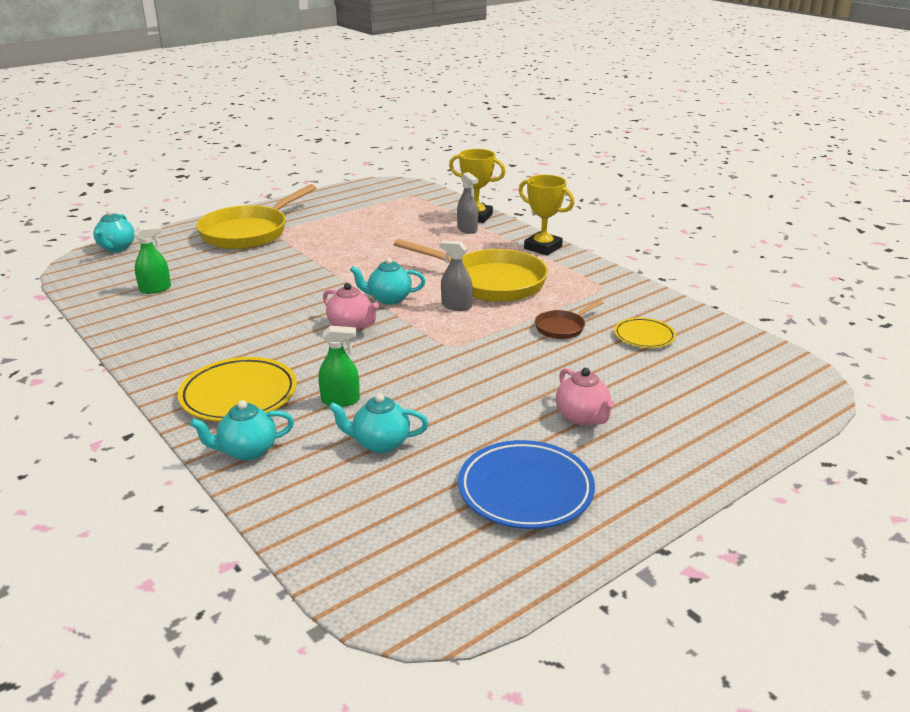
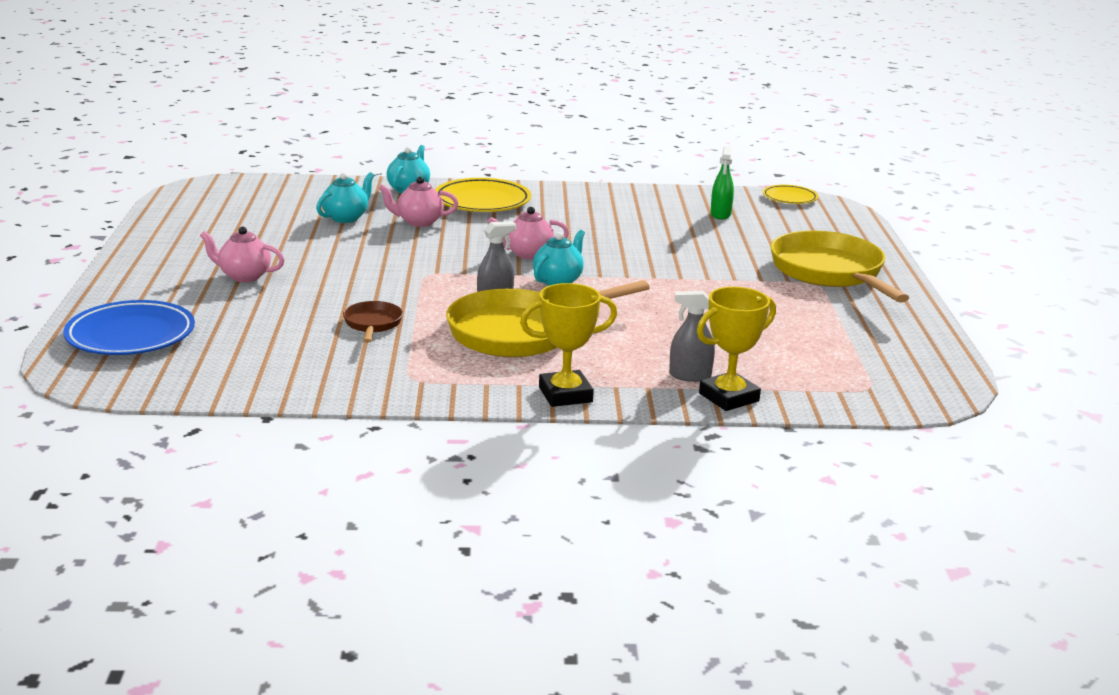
camera: 125 degrees right, 5 degrees down
(116, 248) = (851, 219): turquoise teapot -> none
(340, 400) = (419, 222): green spray bottle -> pink teapot
(525, 490) = (219, 234): blue plate -> blue plate (130, 335)
(644, 336) = (288, 349): yellow plate -> yellow plate (789, 198)

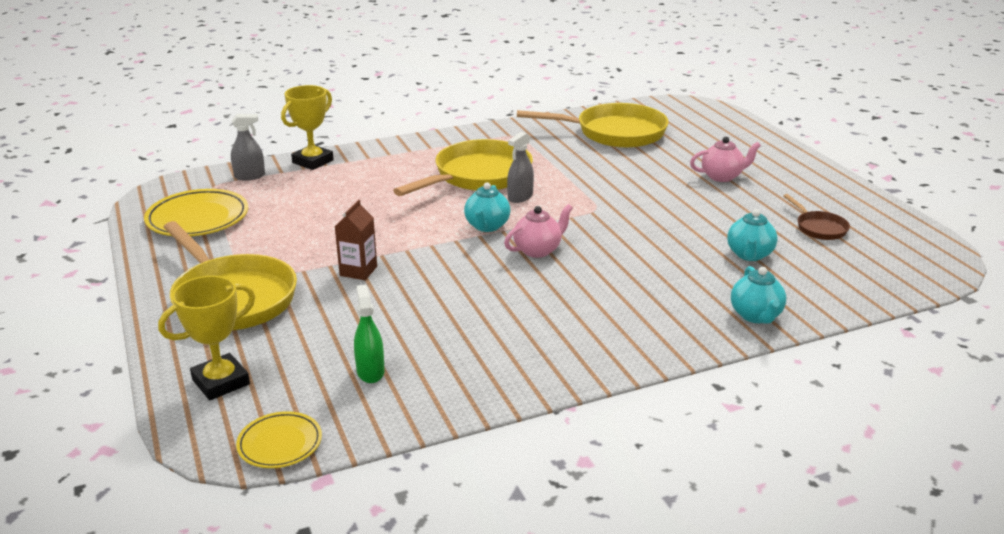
camera: 160 degrees right, 5 degrees up
(130, 335) = (710, 126): blue plate -> none
(274, 353) = (614, 133): none -> yellow pan
(372, 324) = (582, 161): brown pan -> brown pan (819, 228)
(419, 222) = (679, 266): pink teapot -> none
(482, 201) = (657, 317): yellow plate -> yellow plate (198, 218)
(565, 394) = (417, 144): yellow trophy -> yellow trophy (221, 382)
(690, 376) = (343, 170): grey spray bottle -> grey spray bottle (249, 176)
(708, 270) = (358, 271): none -> brown carton

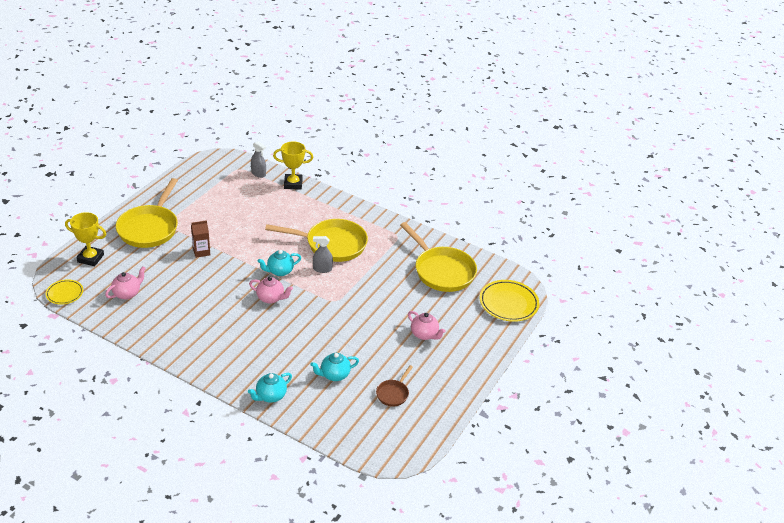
camera: 50 degrees right, 10 degrees up
(198, 218) = (205, 182): yellow plate -> yellow plate (508, 303)
(370, 372) = (127, 293): green spray bottle -> pink teapot

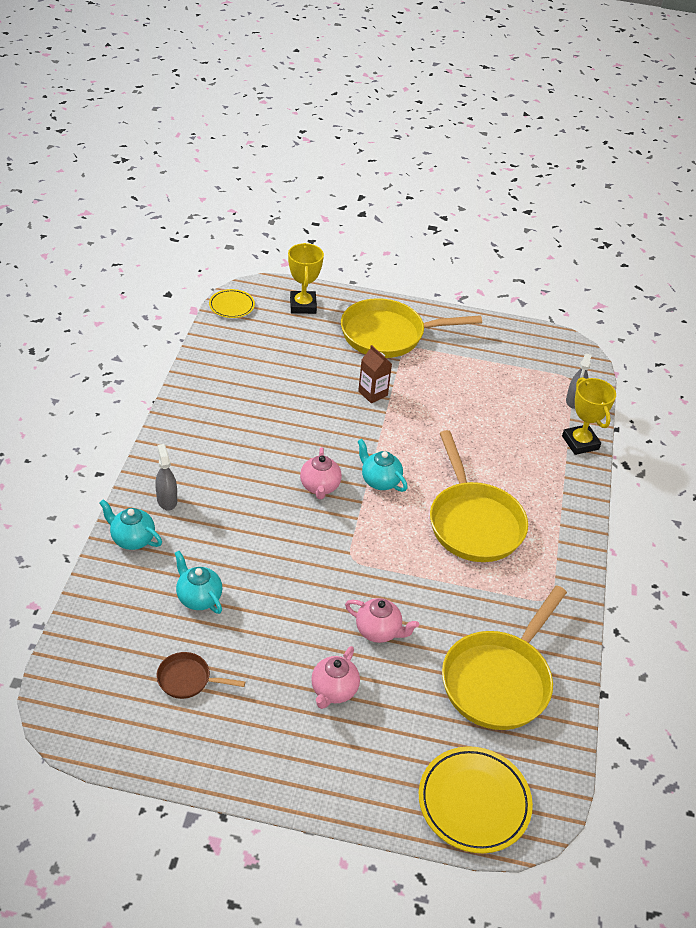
camera: 70 degrees right, 5 degrees up
(127, 293) = (258, 354): pink teapot -> pink teapot (378, 631)
(322, 269) = (412, 526): grey spray bottle -> grey spray bottle (167, 500)

